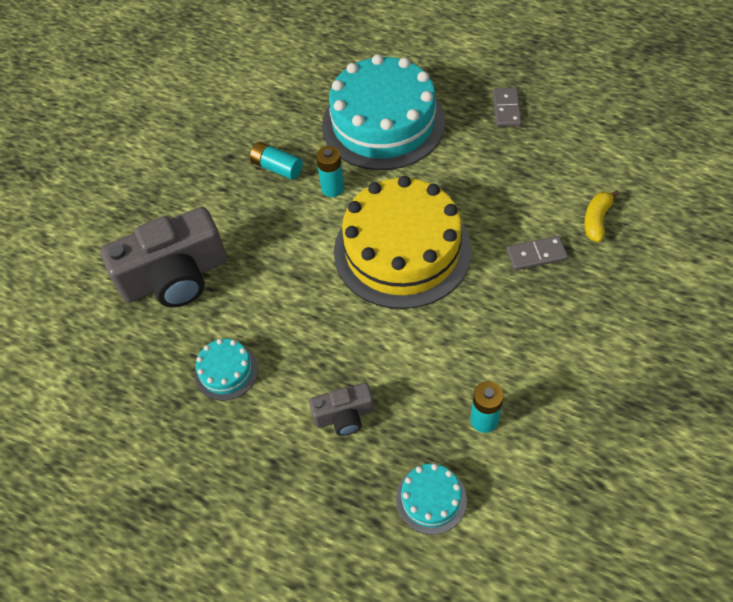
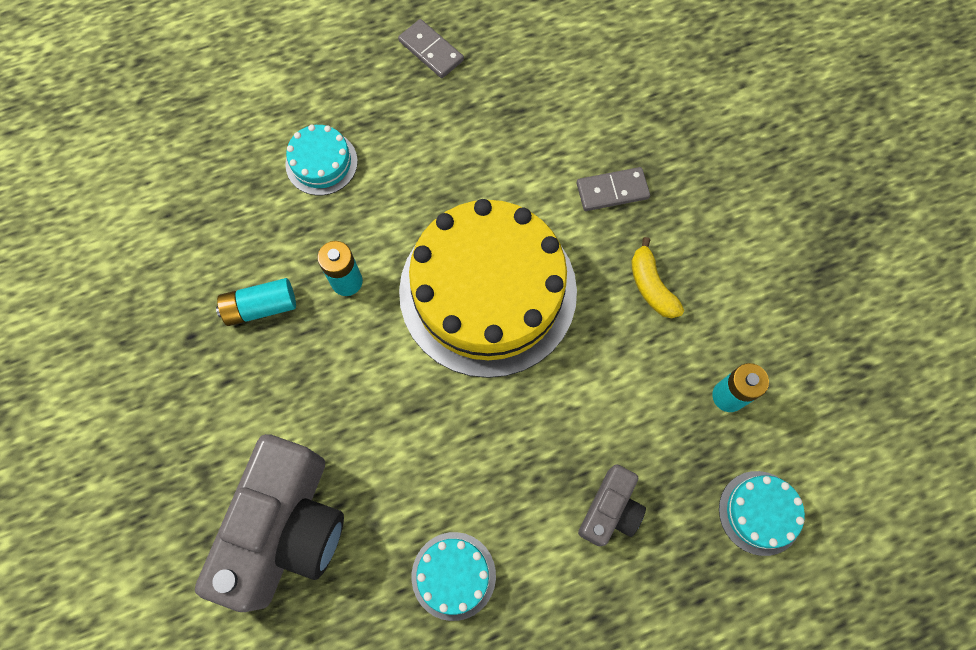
camera: 50 degrees left, 15 degrees up
(383, 123) = (321, 163): turquoise cake -> turquoise cake, size x0.43
(536, 255) = (612, 191): grey domino -> grey domino turned 45 degrees clockwise
(596, 220) = (628, 110): yellow banana -> yellow banana (651, 286)

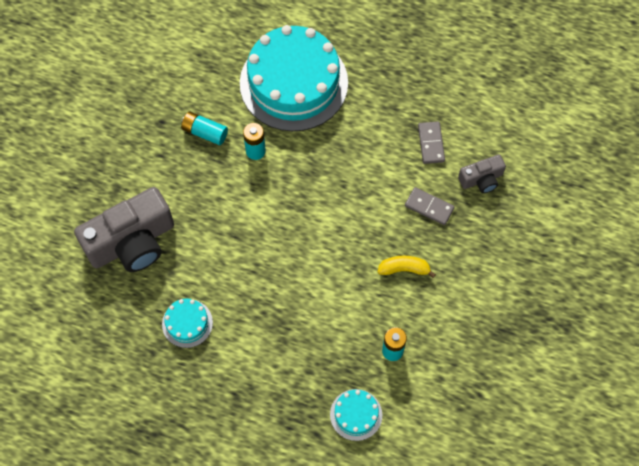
camera: 40 degrees right, 5 degrees down
(321, 163) = (293, 83): turquoise cake -> turquoise cake, size x2.34
(431, 51) = (400, 65): grey domino -> grey domino (431, 143)
(488, 291) = (319, 208): yellow cake -> none
(610, 509) = (285, 354): grey camera -> grey camera (481, 179)
(651, 286) = (404, 269): yellow banana -> yellow banana turned 75 degrees clockwise

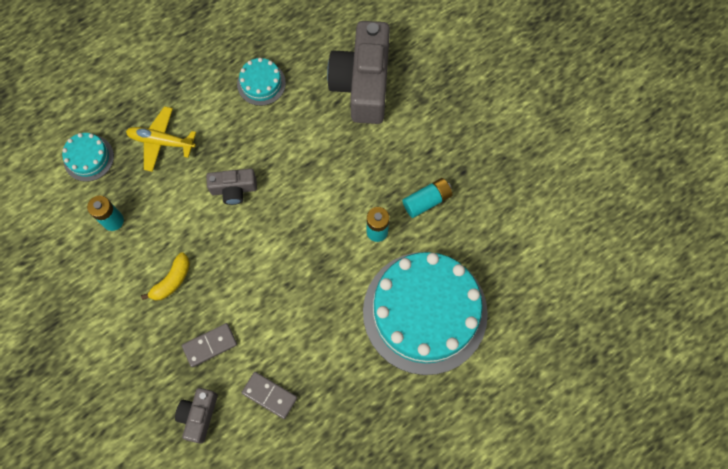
camera: 125 degrees right, 5 degrees up
(297, 277) = (234, 189): none -> grey camera
(298, 365) = (161, 141): none -> yellow plane

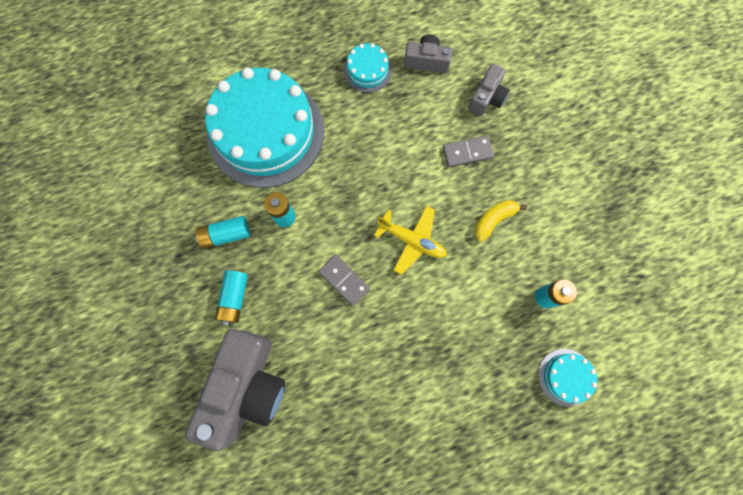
camera: 165 degrees left, 5 degrees up
(161, 141) = (484, 375): yellow plane -> yellow plane (412, 240)
(234, 189) = (416, 298): grey camera -> grey camera (426, 61)
(261, 83) = (359, 419): turquoise cake -> turquoise cake (367, 70)
(269, 395) = (422, 98): grey domino -> grey domino (344, 280)
(398, 149) = (234, 298): none -> turquoise battery

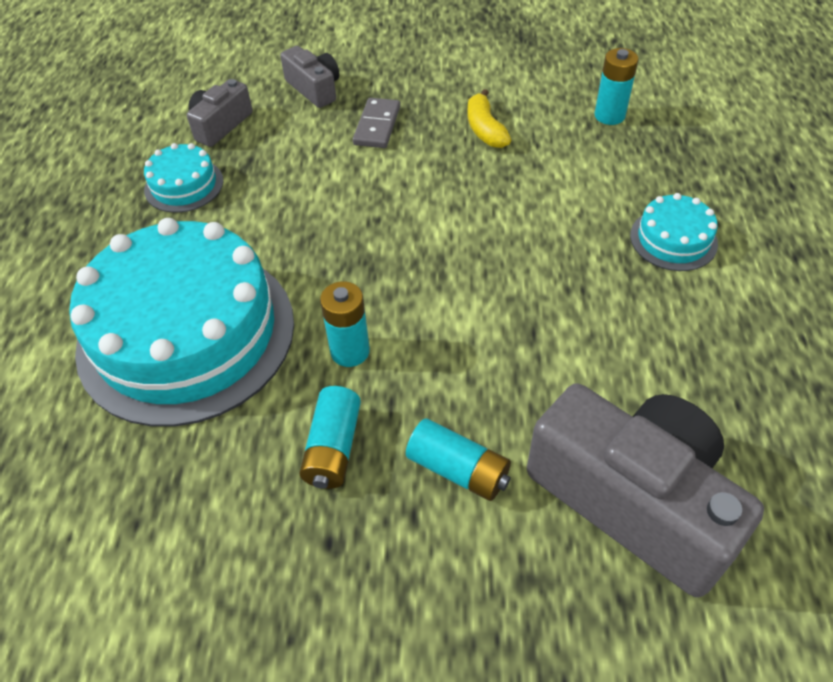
camera: 65 degrees left, 25 degrees down
(344, 280) = (496, 306): grey domino -> none
(412, 240) = (472, 213): yellow plane -> none
(566, 377) = (720, 128): turquoise cake -> turquoise cake (673, 239)

